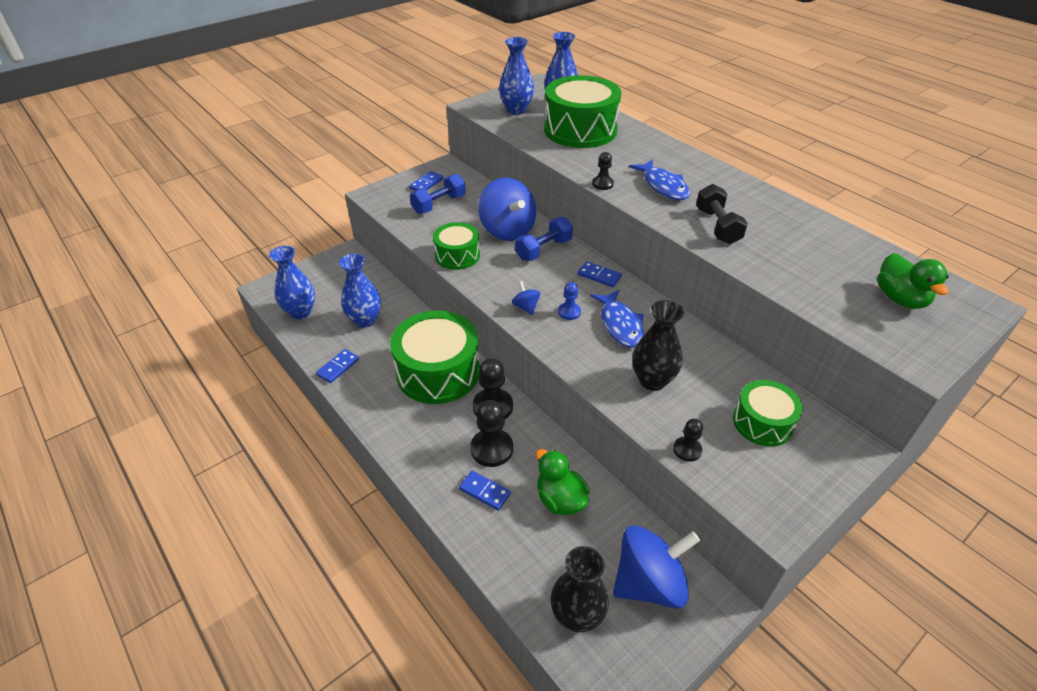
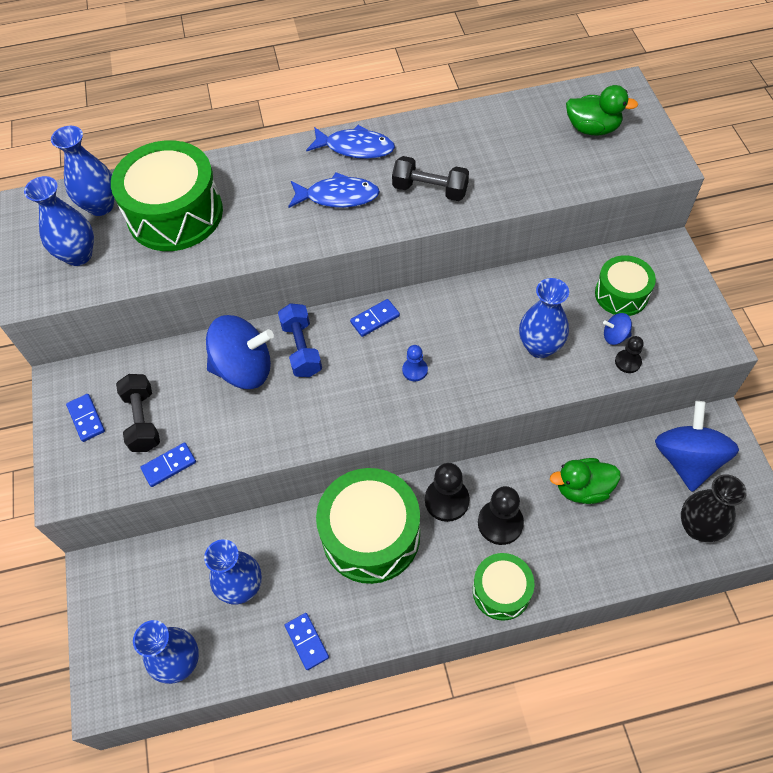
camera: 60 degrees left, 15 degrees up
(439, 204) = (143, 420): blue dumbbell -> black dumbbell
(457, 255) = (259, 438): green drum -> green drum (501, 591)
(484, 492) = (548, 550): blue domino -> blue domino (169, 466)
(526, 307) = (386, 405): blue spinning top -> blue spinning top (615, 336)
(602, 184) = (300, 244): black pawn -> none
(620, 325) = (456, 336): blue fish -> blue fish (355, 148)
(652, 380) = (540, 347): black vase -> blue vase

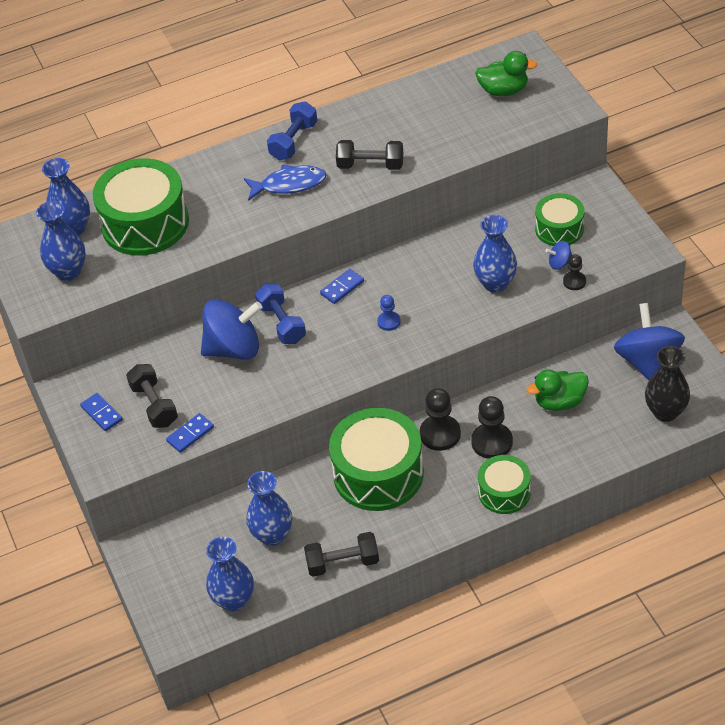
camera: 10 degrees left, 10 degrees down
(307, 641) = (342, 563): blue domino -> black dumbbell
(355, 148) = (293, 141): blue fish -> blue dumbbell

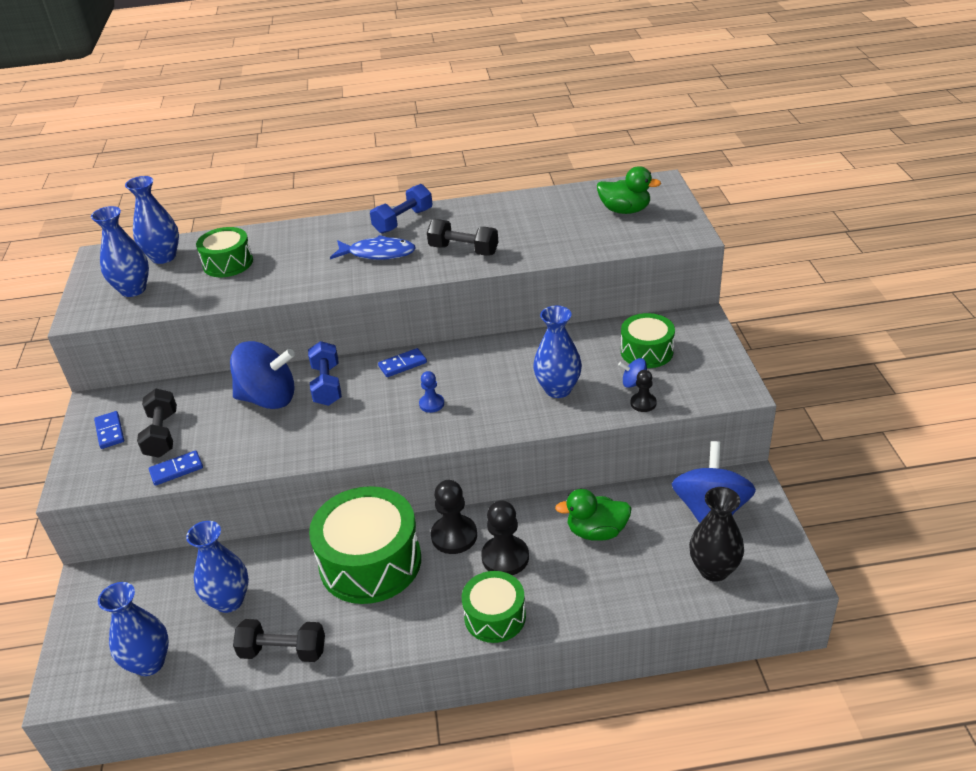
camera: 15 degrees right, 10 degrees down
(145, 223) = (228, 263): green drum -> green drum, size x0.57

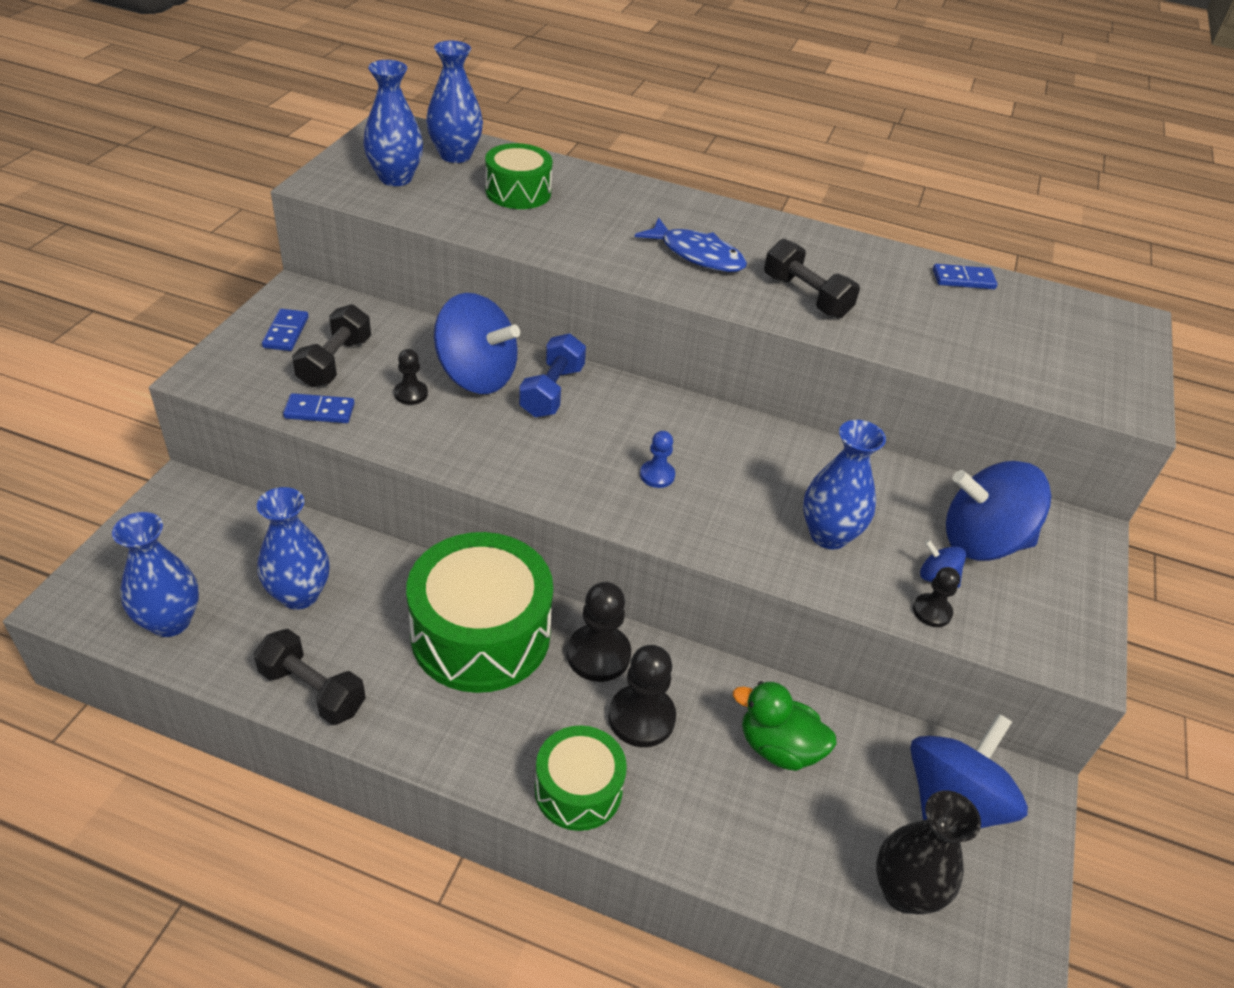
camera: 20 degrees right, 5 degrees up
(232, 430) = (411, 394): none -> black pawn
(402, 364) = (656, 408): blue domino -> blue domino (963, 279)
(403, 221) = (756, 228): blue dumbbell -> none
(625, 210) = (1058, 336): green duck -> none
(646, 351) = (982, 542): green drum -> blue spinning top

